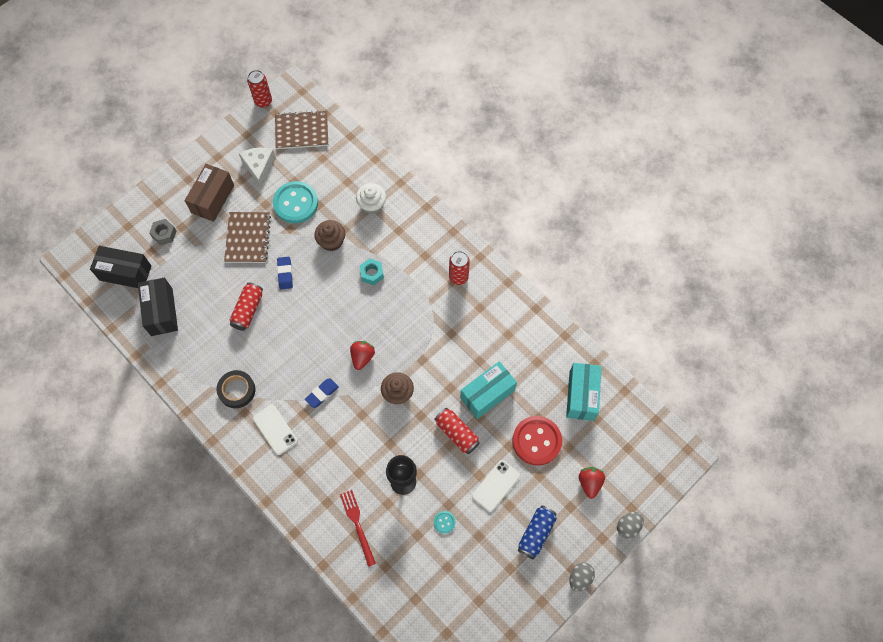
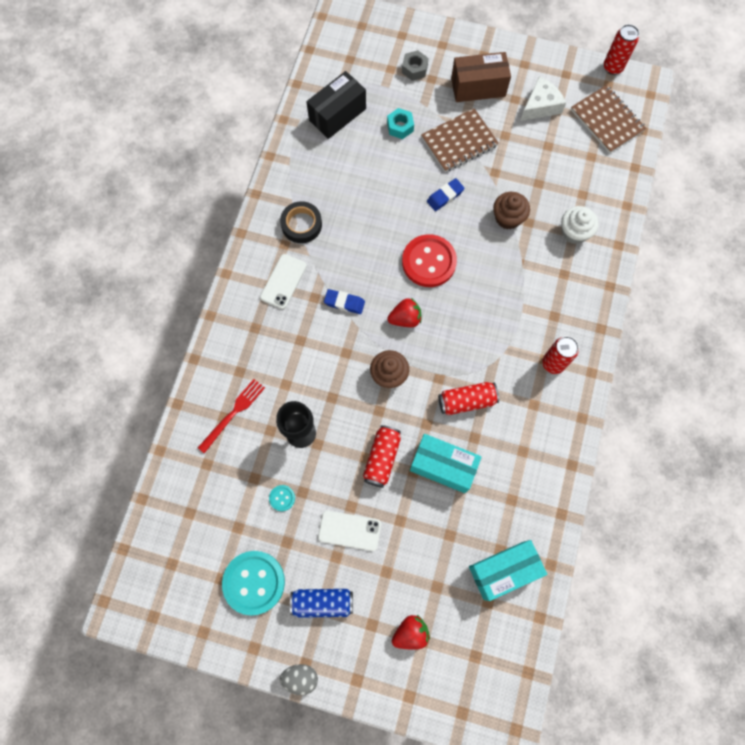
camera: 60 degrees right, 5 degrees up
(125, 273) = (355, 62): black box -> none
(248, 310) = (386, 186): red can -> red can (466, 401)
(295, 203) = (525, 161): turquoise button -> turquoise button (254, 582)
(372, 274) = (499, 276): turquoise nut -> turquoise nut (400, 127)
(536, 441) = (423, 548): red button -> red button (429, 262)
(628, 526) = (386, 703): grey egg -> none

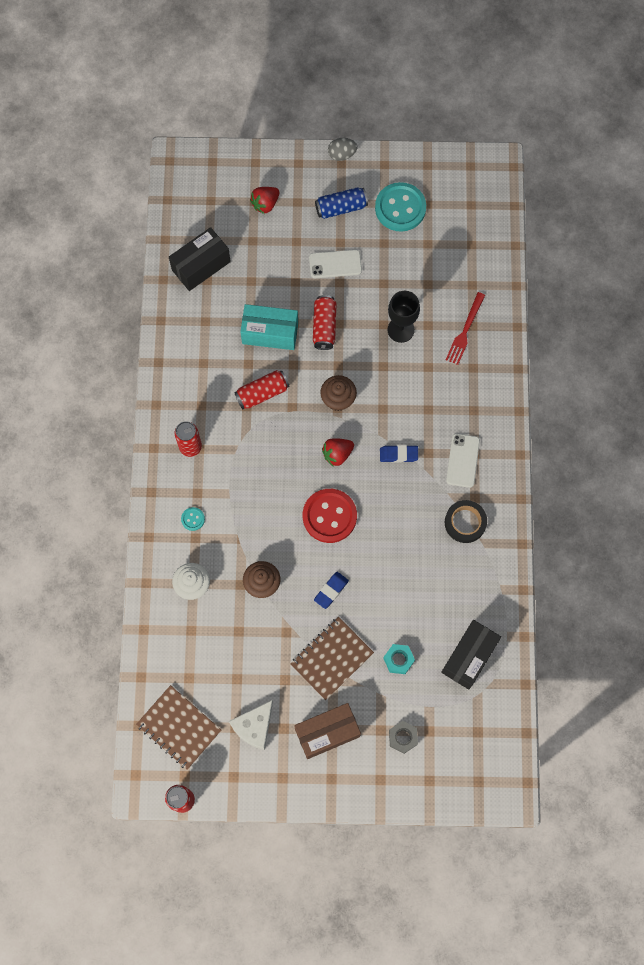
camera: 165 degrees right, 0 degrees up
(282, 498) = (399, 274): turquoise button -> turquoise button (193, 519)
(503, 570) = (201, 266): turquoise box -> black box

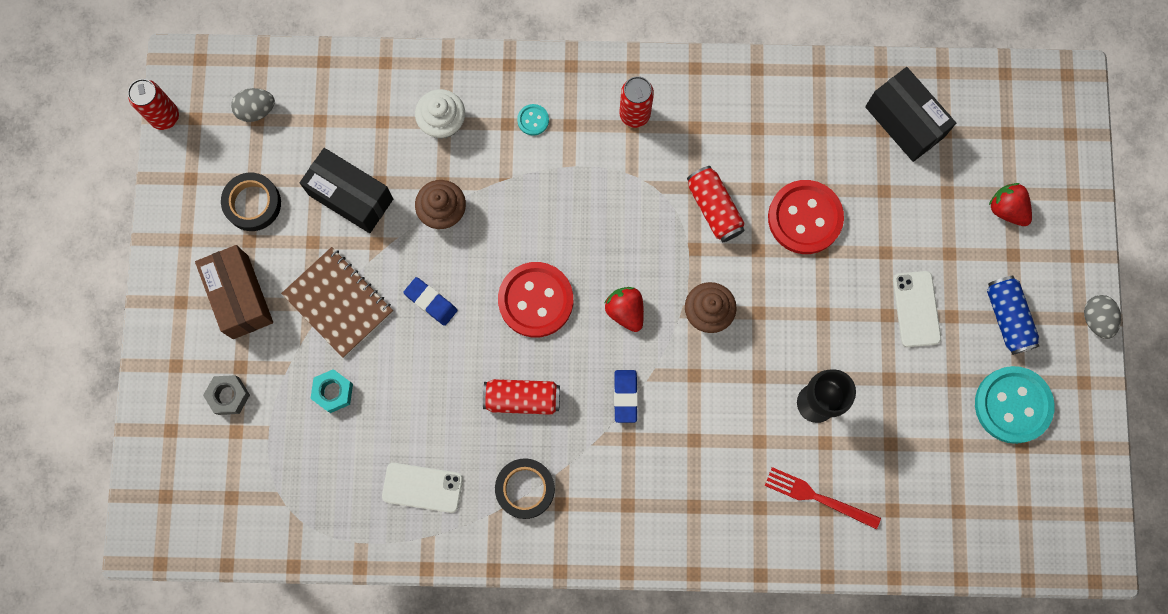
camera: 90 degrees right, 5 degrees up
(179, 727) = (256, 110): brown notebook -> grey egg
(254, 727) = (252, 203): white cheese -> black tape
(270, 333) = (805, 218): turquoise box -> red button
(324, 326) = (817, 293): red can -> red can (522, 398)
(463, 460) = (617, 488): white phone -> white phone (422, 487)
(469, 657) = (333, 489): black box -> black box (351, 197)

